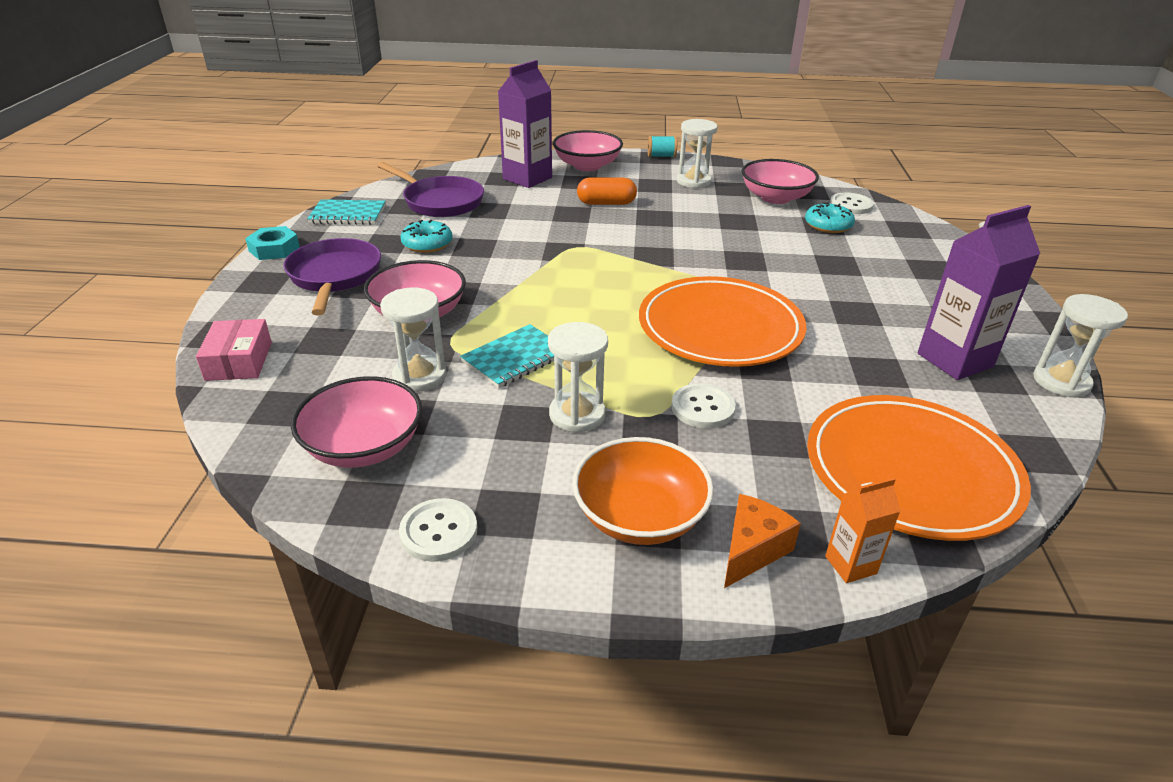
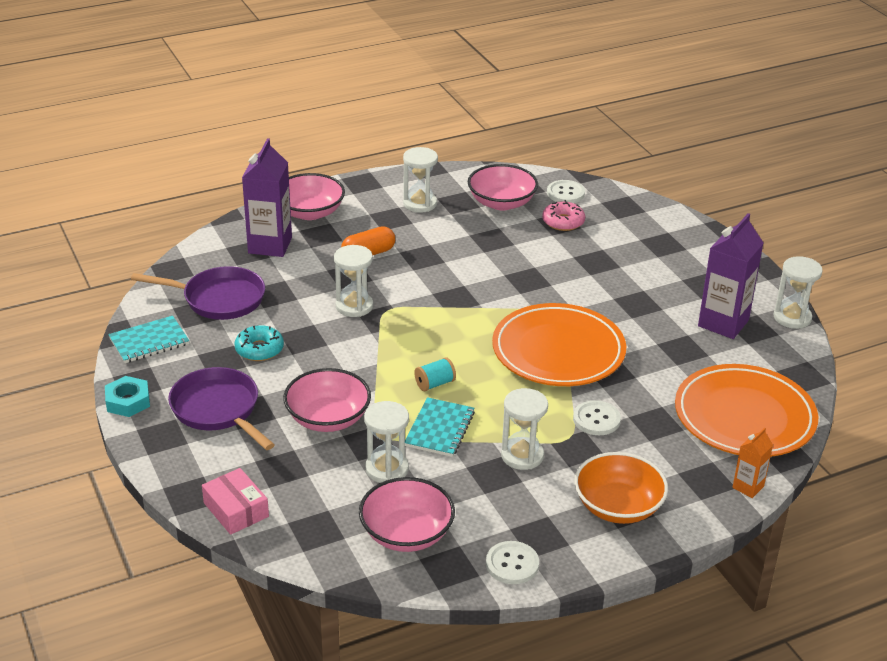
camera: 30 degrees left, 0 degrees up
(549, 236) = (354, 306): none -> white hourglass
(661, 156) = (365, 179): turquoise spool -> turquoise spool (434, 384)
(752, 550) = (693, 500): orange cheese -> none
(828, 225) = (563, 222): turquoise donut -> pink donut

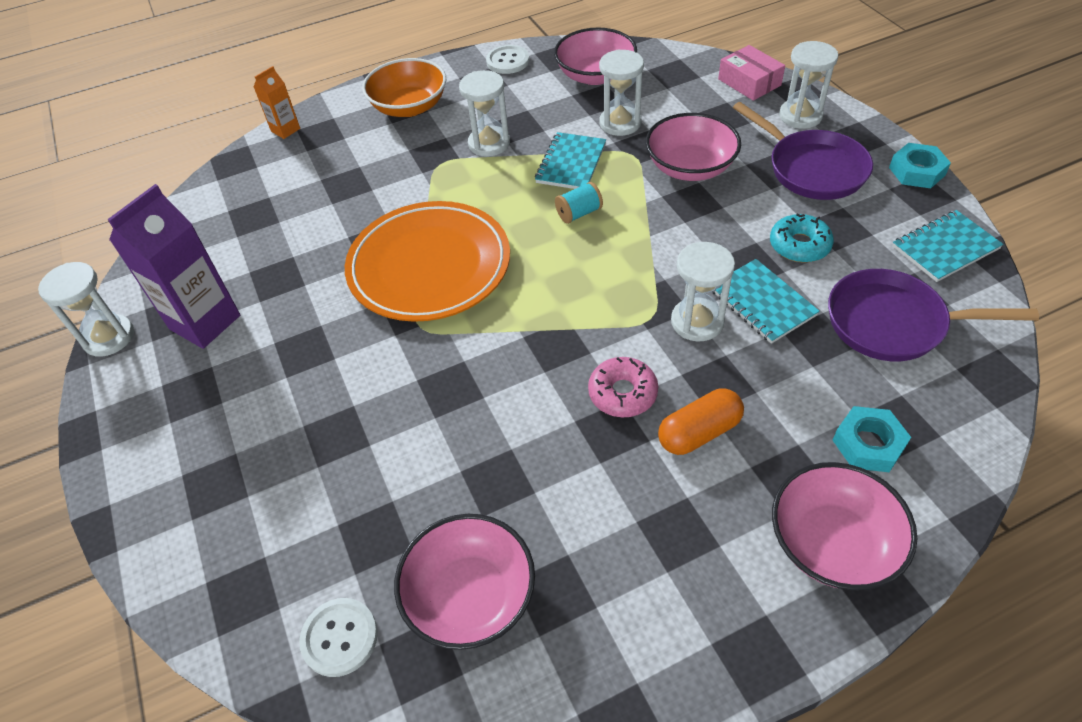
camera: 175 degrees left, 15 degrees up
(270, 245) = (868, 444): purple carton -> turquoise nut
(304, 314) = (762, 303): none -> turquoise notebook
(420, 204) = (628, 584): white hourglass -> white hourglass (800, 116)
(563, 222) = (365, 539): pink donut -> pink donut (622, 393)
(596, 419) = (406, 184): white button -> none
(744, 416) = (250, 197): orange plate -> none

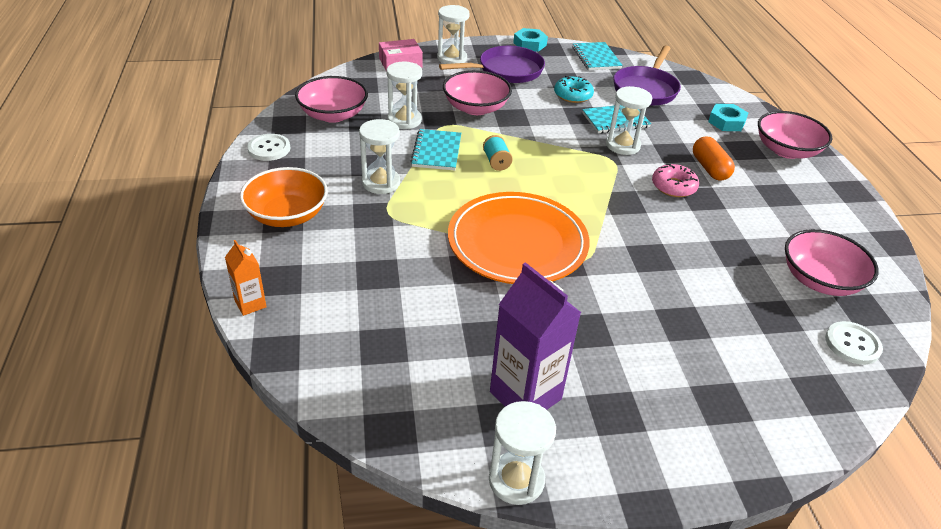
camera: 80 degrees left, 10 degrees down
(571, 163) = (437, 151): turquoise notebook -> turquoise notebook turned 60 degrees clockwise

